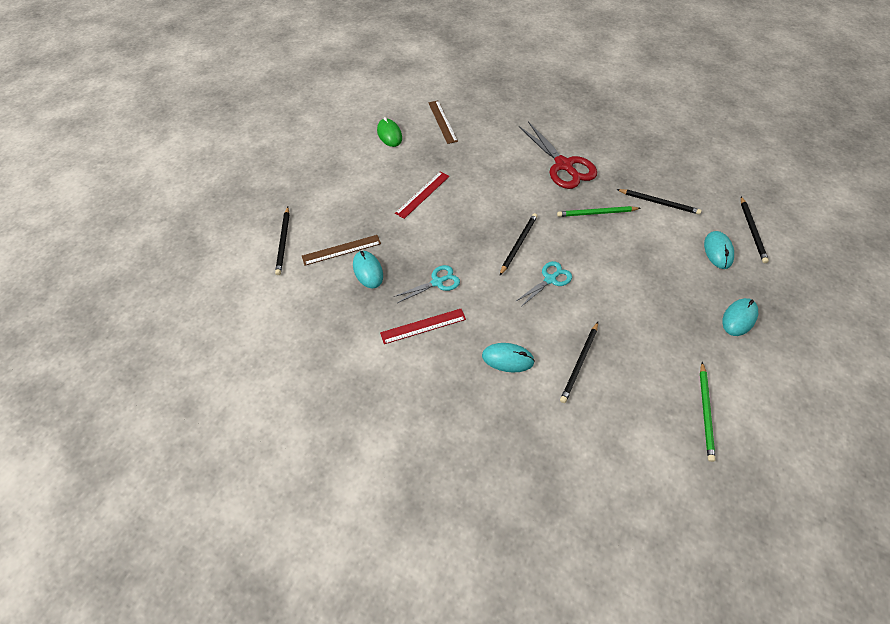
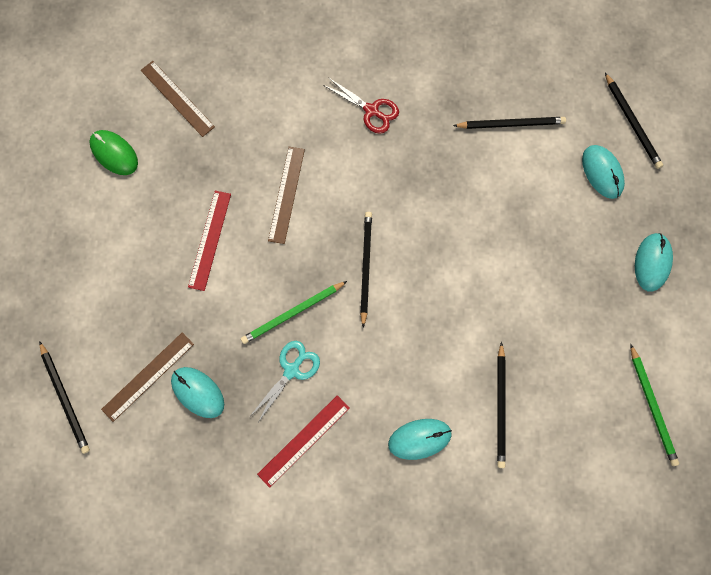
camera: 25 degrees left, 20 degrees up
(485, 188) = (286, 194): none -> brown ruler
(550, 279) = (424, 304): turquoise scissors -> none
(563, 165) = (371, 111): red scissors -> red scissors, size x0.56
(596, 213) = (441, 174): green pencil -> green pencil (292, 313)

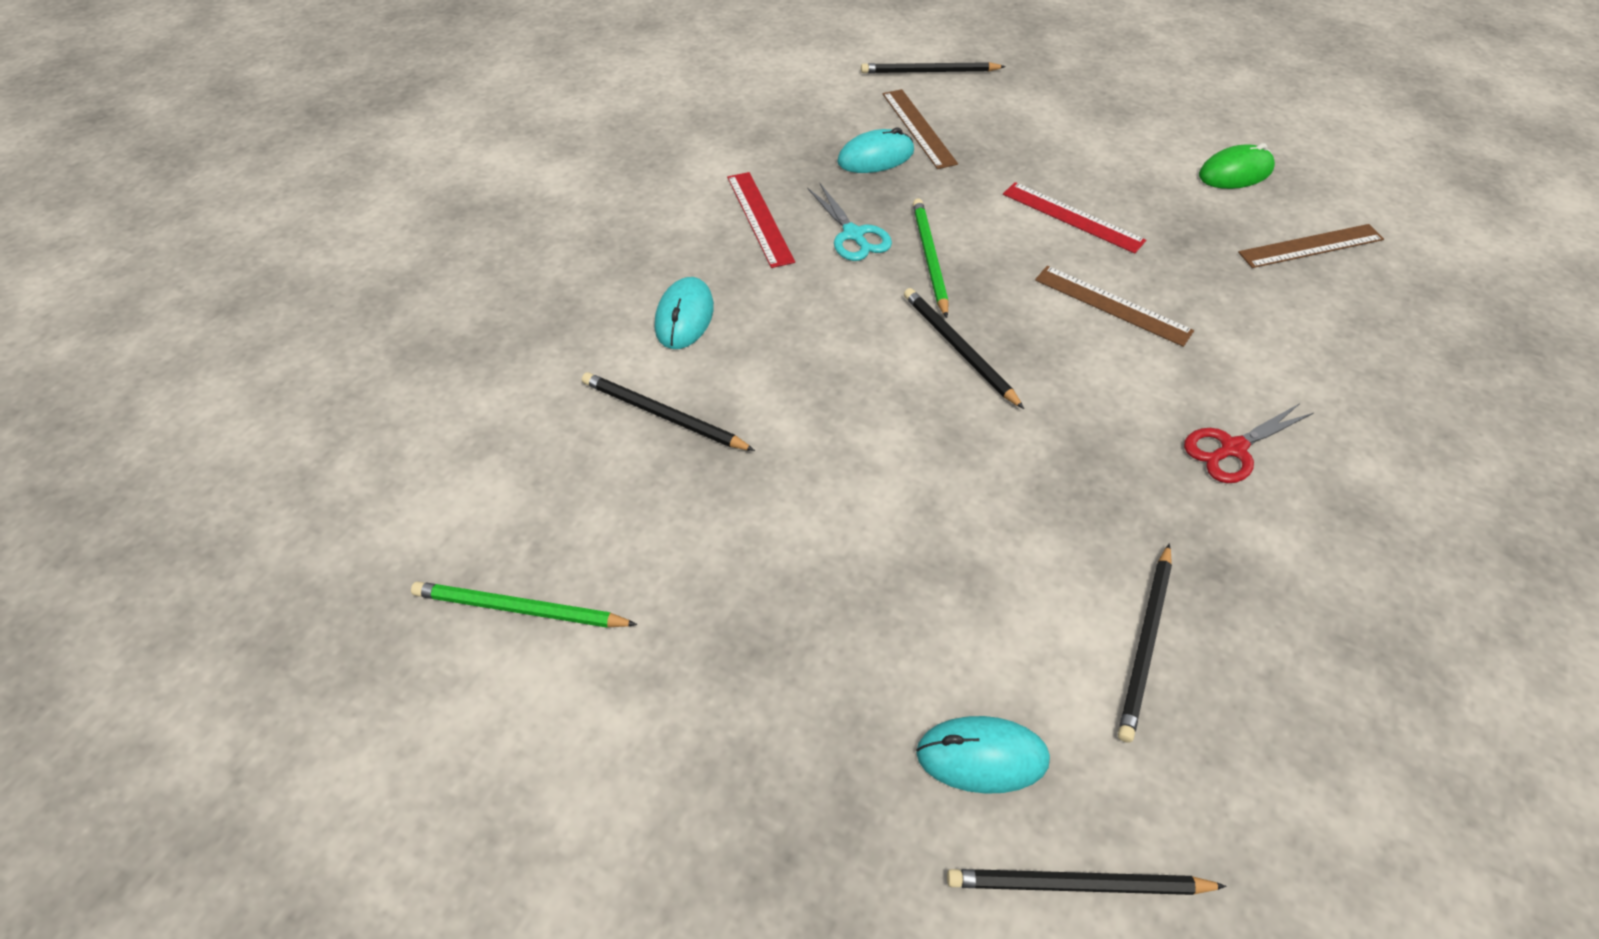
camera: 115 degrees right, 25 degrees down
(365, 266) = (958, 348): black pencil -> black pencil turned 150 degrees counterclockwise
(652, 262) = (756, 749): turquoise mouse -> none

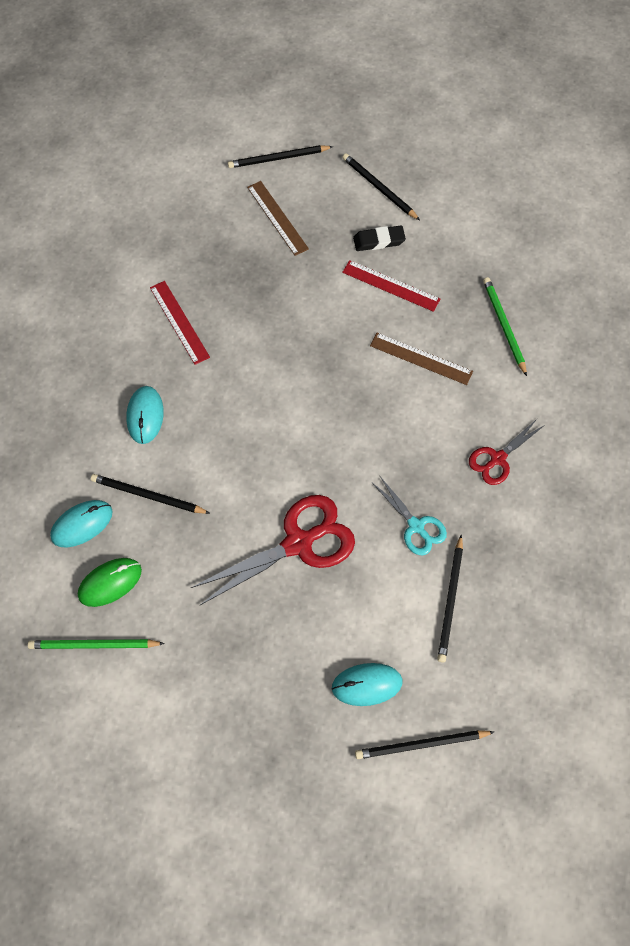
camera: 10 degrees left, 15 degrees up
(853, 235) = (245, 326): turquoise scissors -> turquoise scissors (416, 526)
(875, 157) = (250, 251): turquoise mouse -> turquoise mouse (82, 524)
(890, 516) = (298, 543): none -> red scissors
(929, 258) = (299, 338): green pencil -> green pencil (504, 326)
(958, 348) = (326, 411): black pencil -> black pencil (379, 188)
(1059, 168) = (379, 241): none -> black eraser
(1235, 172) = (498, 226): green mouse -> green mouse (110, 582)
(1311, 246) = (547, 286): brown ruler -> none

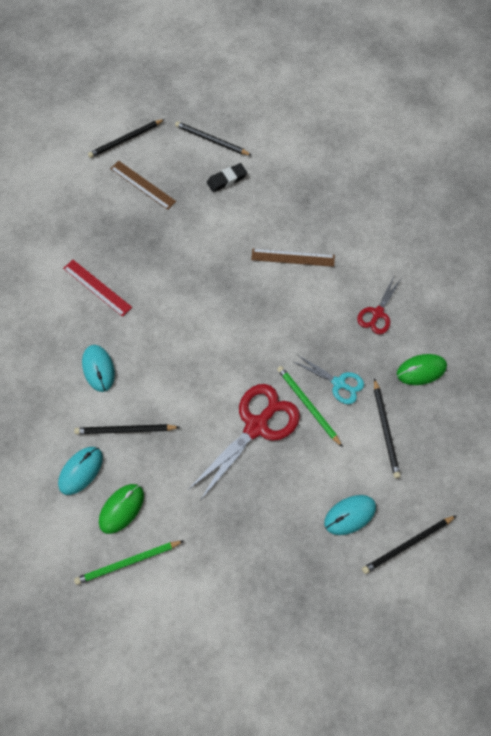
camera: 20 degrees left, 0 degrees up
(391, 285) = (249, 210): red ruler -> none
(504, 326) = (343, 214): green pencil -> green pencil (308, 405)
(523, 545) = (421, 370): none -> green mouse

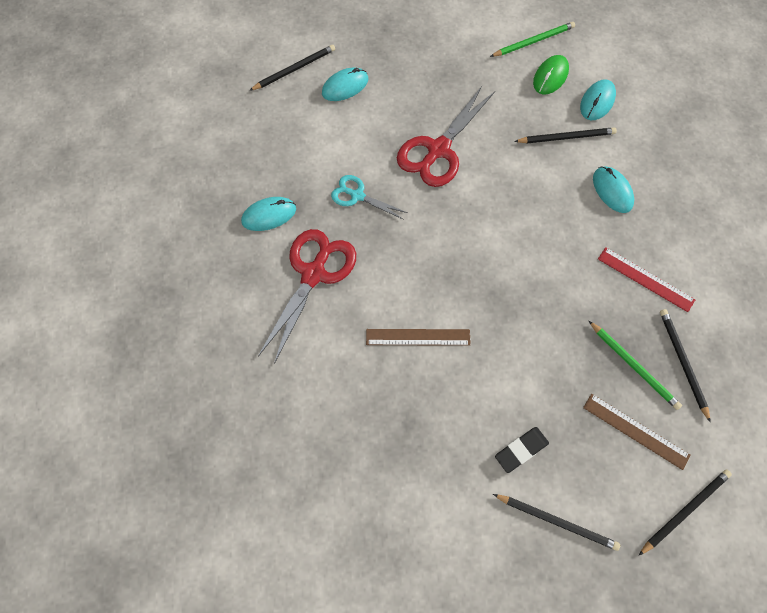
camera: 175 degrees right, 0 degrees up
(308, 405) = (388, 172): green pencil -> green pencil (634, 366)
(377, 313) = (314, 274): red scissors -> red scissors, size x1.77
(385, 429) = (310, 156): black pencil -> black pencil (682, 362)
(421, 370) = (269, 215): green mouse -> turquoise mouse

